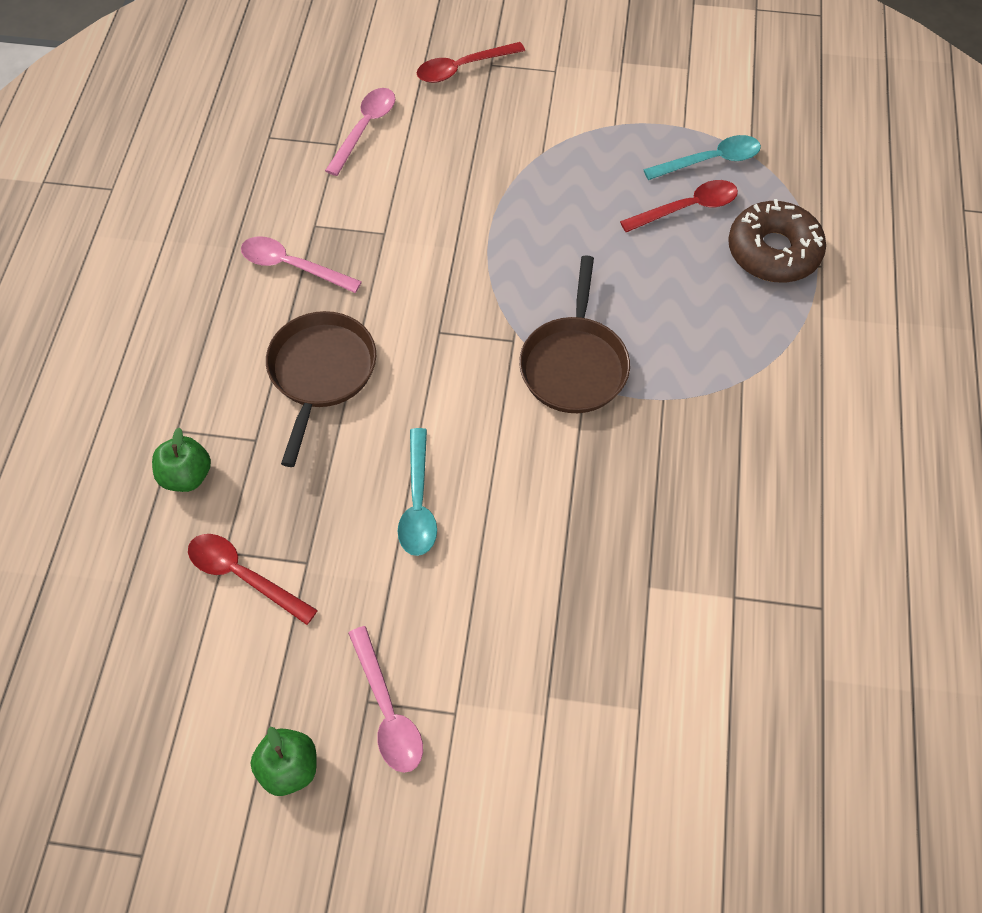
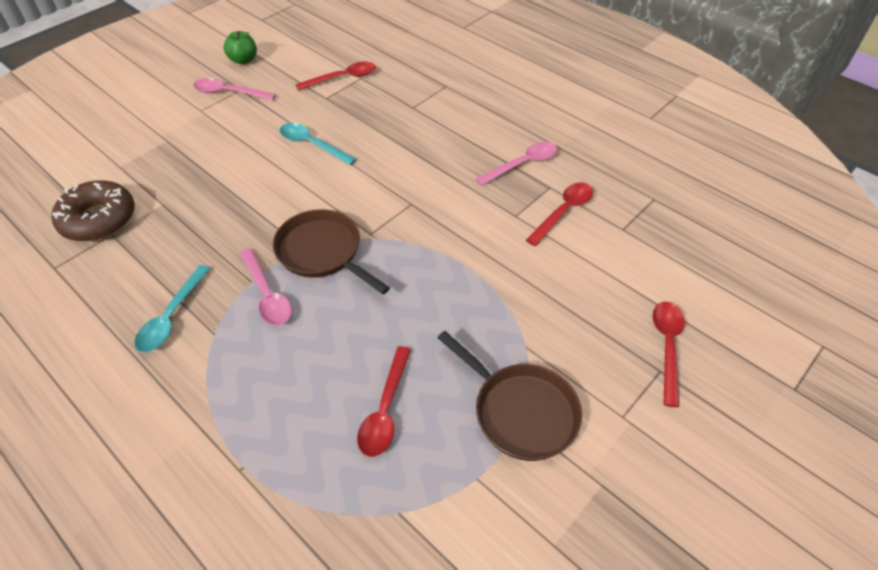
camera: 125 degrees right, 10 degrees down
(186, 476) = (415, 80): green apple -> none
(321, 373) = (431, 144): brown pan -> brown pan (520, 411)
(347, 197) = (563, 212): none -> red spoon
(365, 128) = (629, 251): pink spoon -> pink spoon (267, 294)
(710, 161) = (420, 468): turquoise spoon -> turquoise spoon (172, 317)
(773, 251) = (287, 442): brown donut -> brown donut (98, 219)

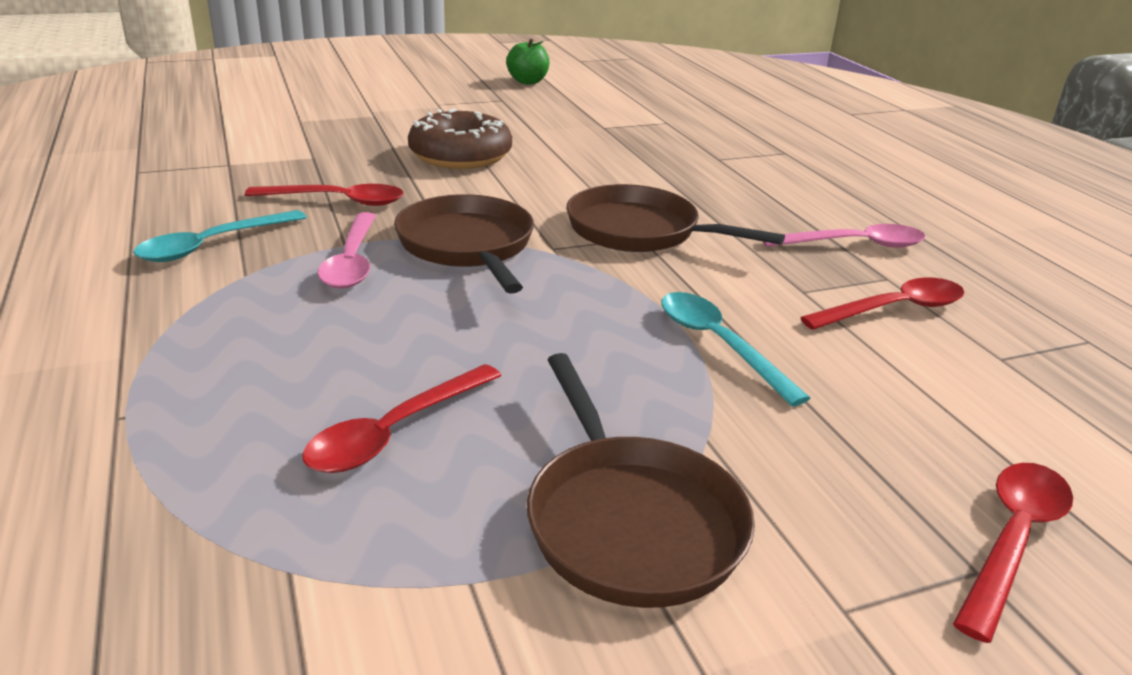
camera: 25 degrees right, 20 degrees down
(98, 219) = (229, 150): brown donut -> brown donut (460, 155)
(229, 93) = (485, 99): pink spoon -> none
(312, 144) = (548, 157): turquoise spoon -> turquoise spoon (719, 345)
(342, 78) = (640, 117): red spoon -> red spoon (337, 201)
(408, 198) = (640, 231): none -> brown pan

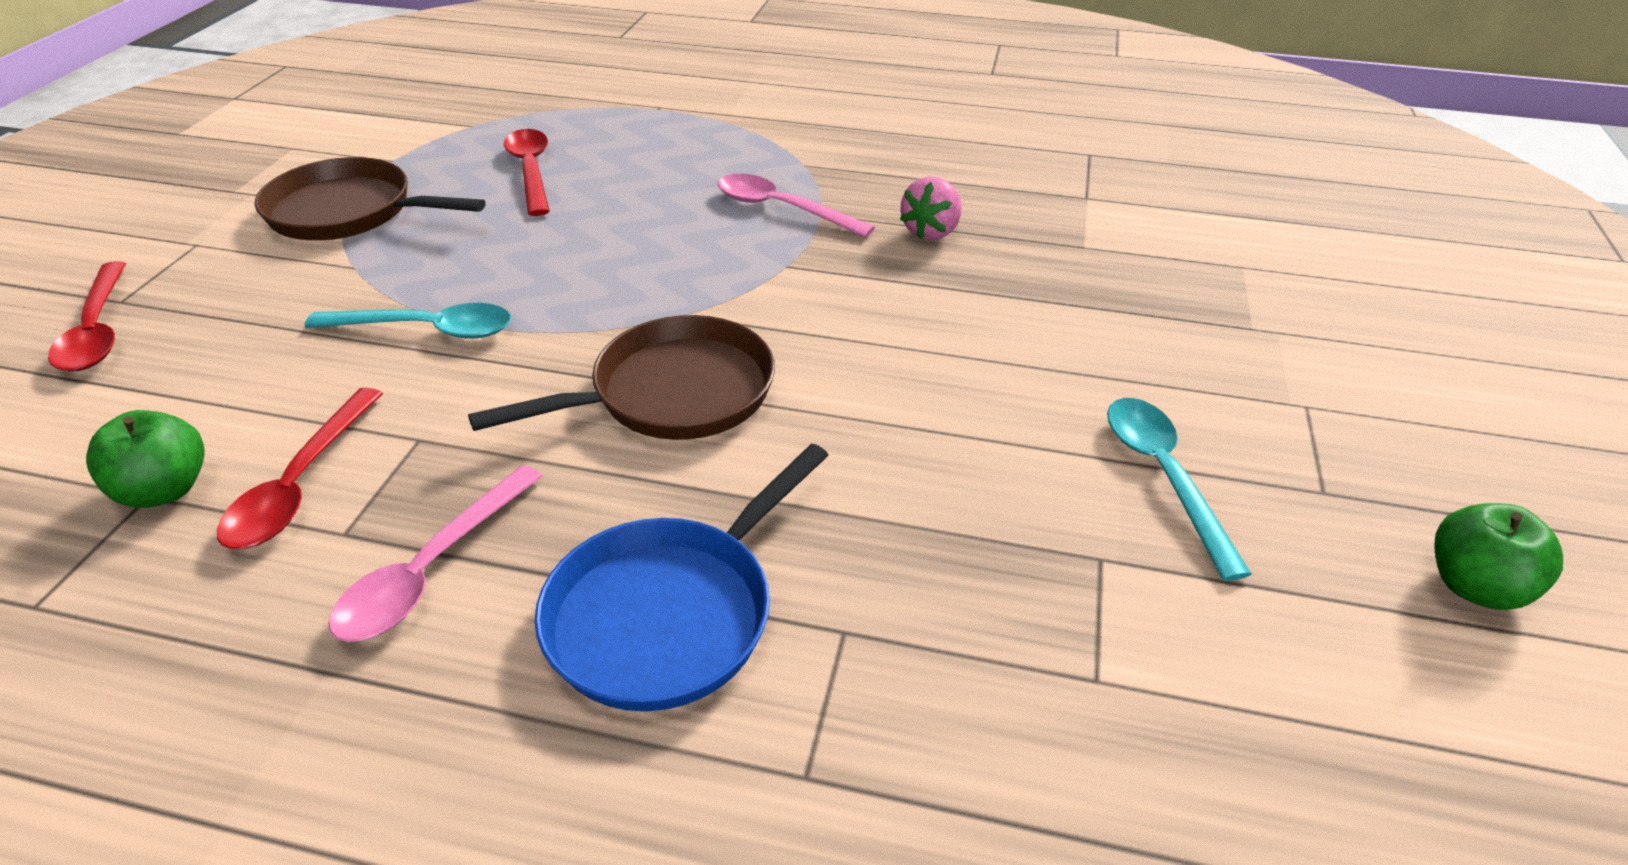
camera: 125 degrees right, 10 degrees up
(213, 245) = (876, 161): turquoise spoon -> turquoise spoon (1163, 477)
(337, 201) = (931, 232): red spoon -> pink strawberry
(460, 155) = (1029, 349): brown donut -> none
(468, 246) = (753, 271): brown pan -> none
(771, 189) = (669, 613): none -> blue pan
(986, 354) = (165, 490): none -> green apple

